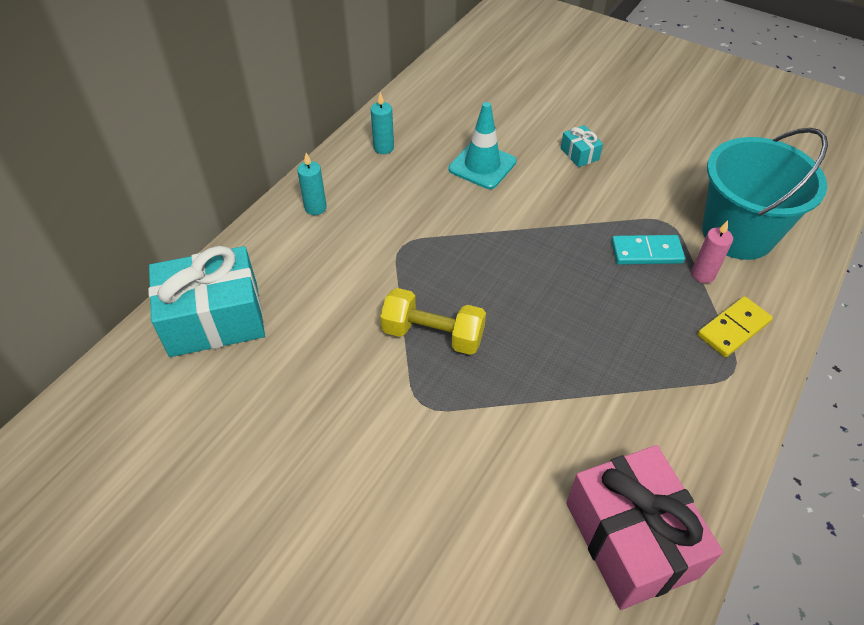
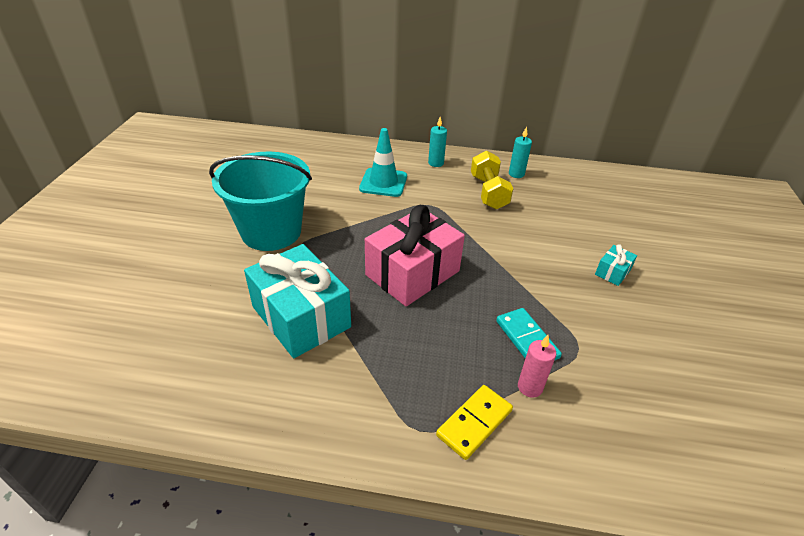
camera: 65 degrees right, 10 degrees down
(214, 319) = (324, 155): turquoise gift -> turquoise gift (301, 317)
(433, 334) = (359, 237): yellow dumbbell -> yellow dumbbell (488, 192)
(482, 165) = (543, 221): turquoise traffic cone -> turquoise traffic cone (383, 182)
(631, 539) = (217, 380): pink gift -> pink gift (412, 273)
(733, 329) = (474, 423): yellow domino -> yellow domino turned 75 degrees counterclockwise
(738, 233) = (612, 410): turquoise bucket -> turquoise bucket (271, 232)

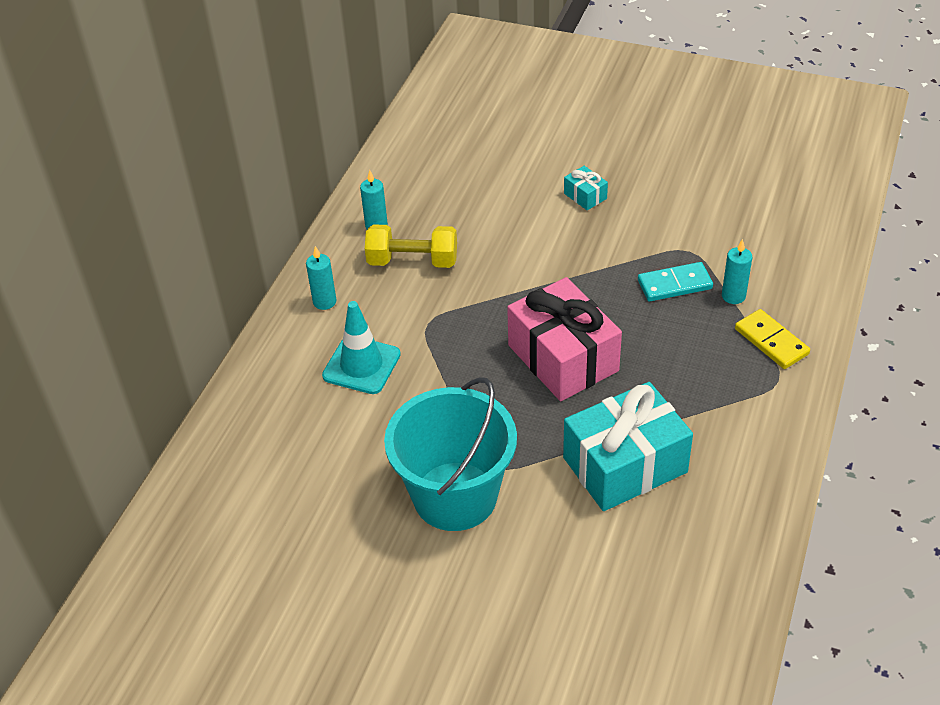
camera: 75 degrees left, 5 degrees up
(530, 387) = (733, 296): pink candle -> turquoise candle

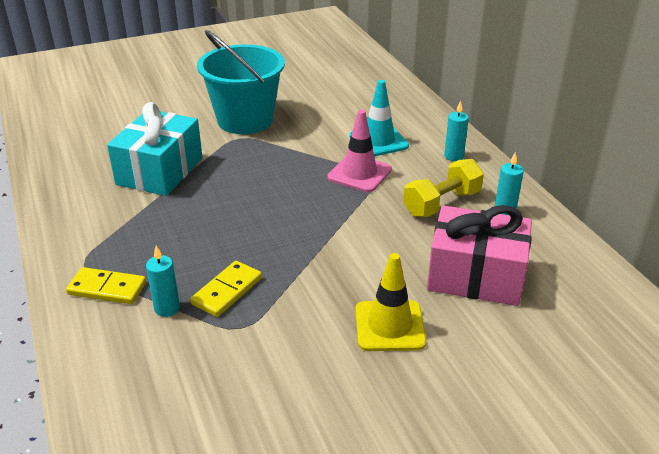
camera: 135 degrees right, 10 degrees down
(435, 335) = (359, 173): none -> pink traffic cone
(563, 358) = (260, 202): pink gift -> pink gift (476, 276)
(585, 196) = (389, 326): turquoise gift -> yellow traffic cone
(674, 284) = (227, 291): turquoise domino -> yellow domino

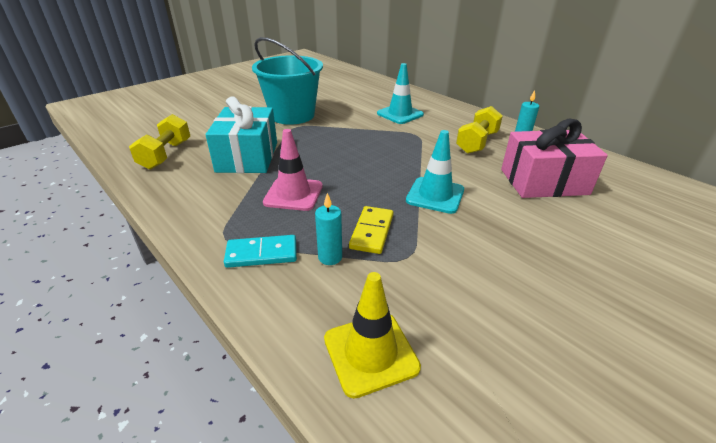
camera: 20 degrees left, 0 degrees up
(80, 152) = (166, 155): none -> yellow dumbbell
(107, 289) = (261, 254): yellow domino -> turquoise domino
(328, 264) = (435, 195): none -> turquoise traffic cone
(359, 173) = (404, 134): pink traffic cone -> pink traffic cone (293, 194)
(389, 326) = (520, 228): yellow traffic cone -> yellow traffic cone (370, 353)
(453, 156) = (457, 115): turquoise candle -> none

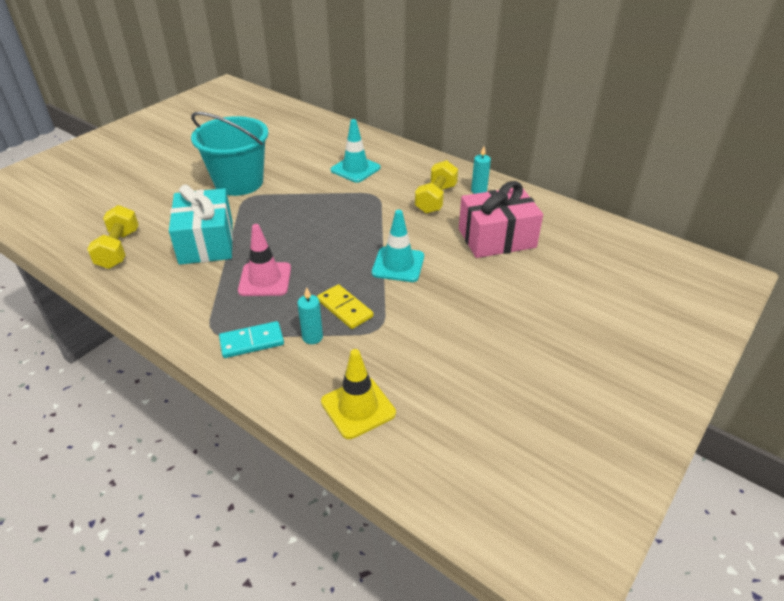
camera: 10 degrees left, 5 degrees up
(371, 231) = (345, 308): yellow domino -> yellow domino turned 45 degrees counterclockwise

